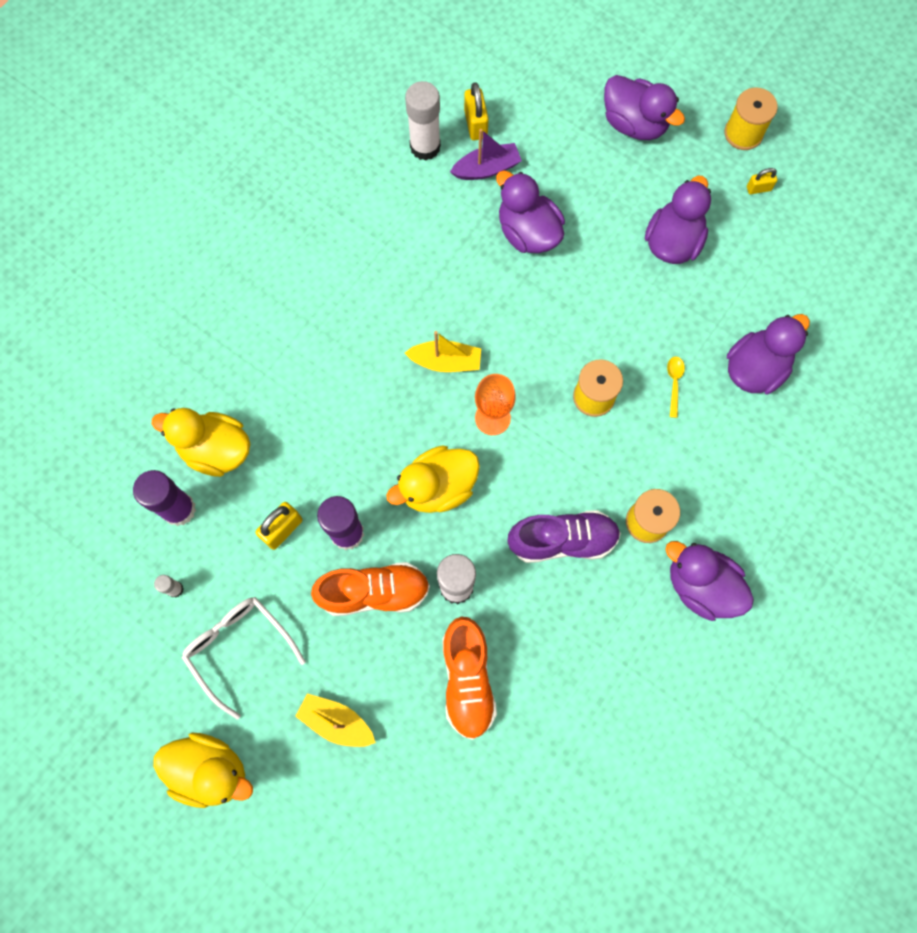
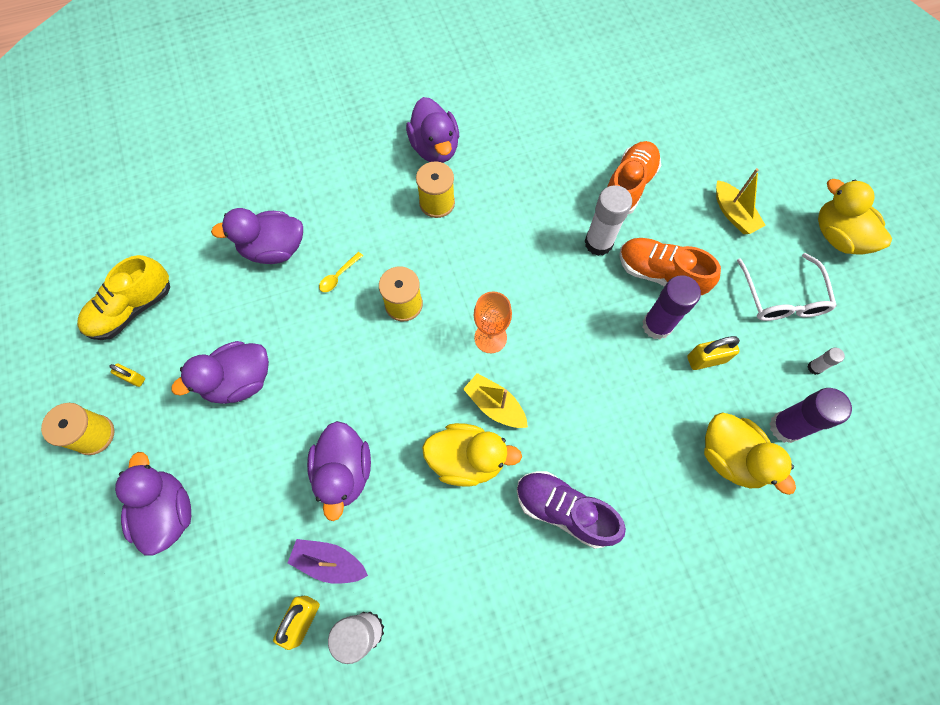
camera: 145 degrees left, 5 degrees down
(438, 487) = (567, 315): yellow duck -> yellow duck (467, 459)
(563, 540) = (503, 226): purple shoe -> purple shoe (564, 510)
(819, 237) = (132, 309): none -> yellow shoe

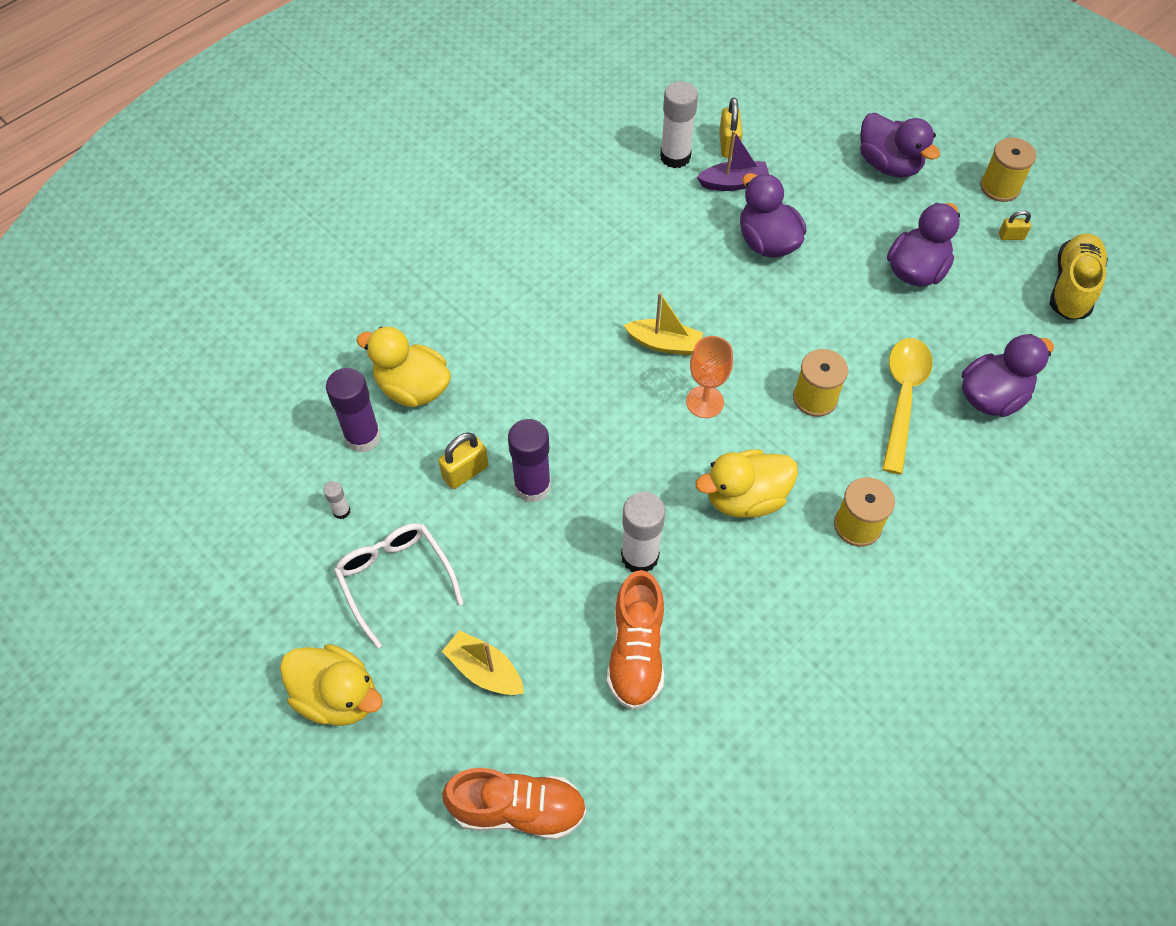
camera: 155 degrees right, 10 degrees down
(338, 276) = (903, 398): yellow spoon -> yellow spoon, size x2.32
(435, 148) = (910, 598): purple duck -> none
(467, 459) = (665, 291): yellow duck -> yellow duck (745, 498)
(564, 510) = (556, 287): purple shoe -> none
(660, 274) = (550, 548): orange shoe -> orange shoe (518, 809)

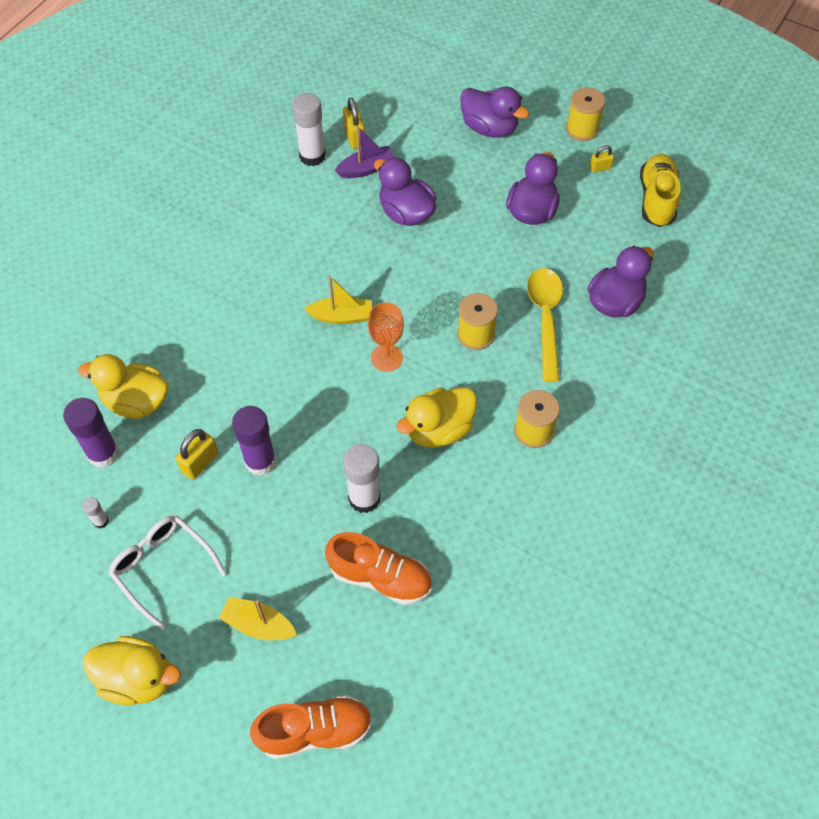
camera: 15 degrees left, 0 degrees up
(636, 652) = (380, 577): orange shoe -> orange shoe turned 60 degrees counterclockwise

